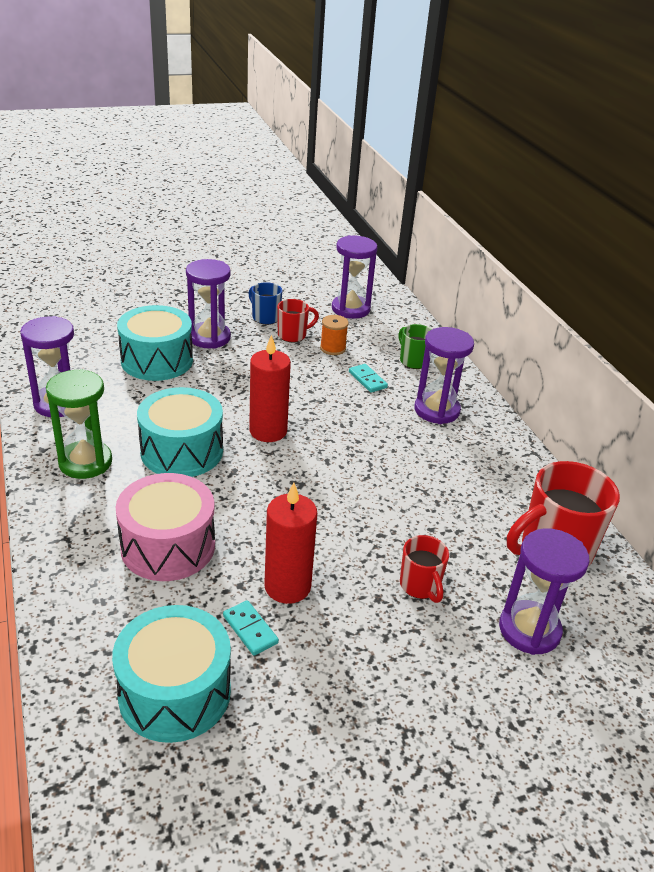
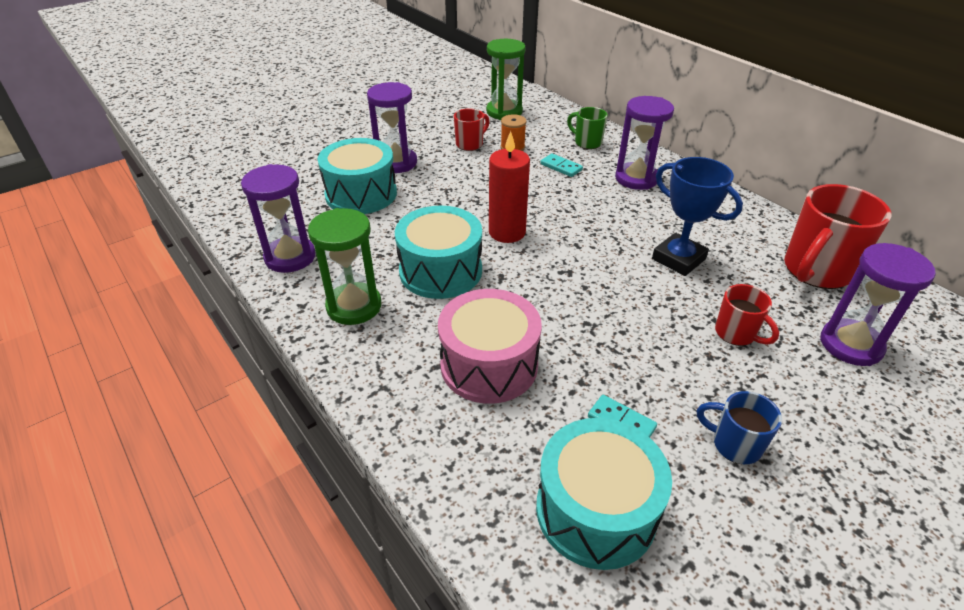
camera: 15 degrees left, 5 degrees up
(265, 317) = (435, 134): blue mug -> blue mug (734, 444)
(287, 586) = (625, 370): red candle -> none
(350, 309) = (504, 112): purple hourglass -> green hourglass
(418, 500) = (678, 259): none -> blue trophy

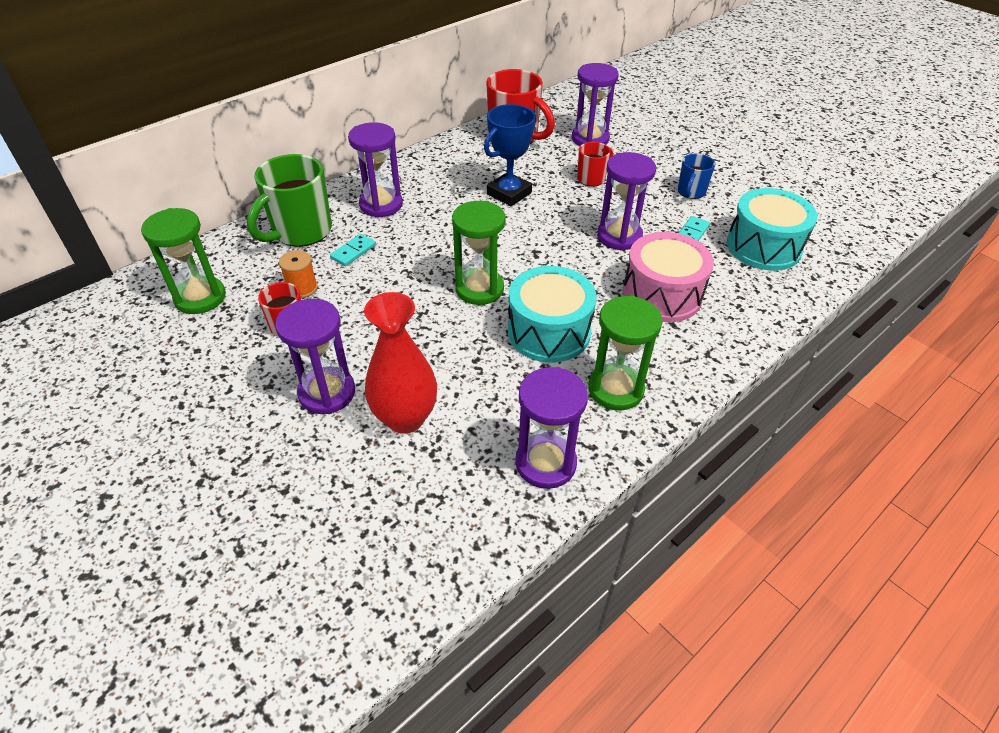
camera: 95 degrees left, 5 degrees up
(361, 194) = (405, 418): turquoise drum -> red vase
(507, 232) = (479, 289): red candle -> green hourglass
(587, 142) = (300, 232): green mug -> green mug, size x1.86
(604, 343) = (619, 236): none -> purple hourglass

